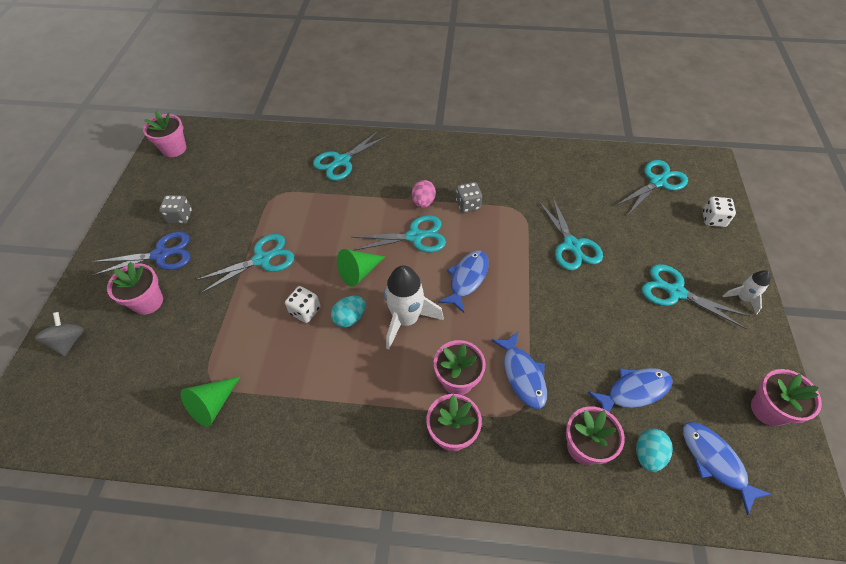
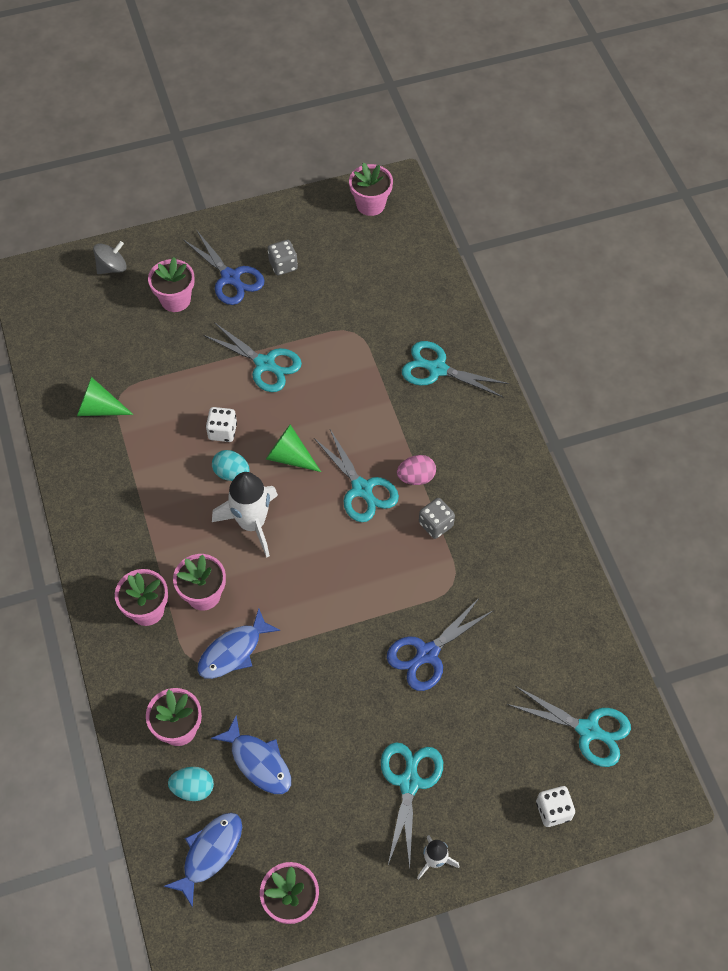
camera: 65 degrees right, 5 degrees up
(467, 279) = (328, 561): blue fish -> none
(571, 245) = (427, 654): turquoise scissors -> blue scissors

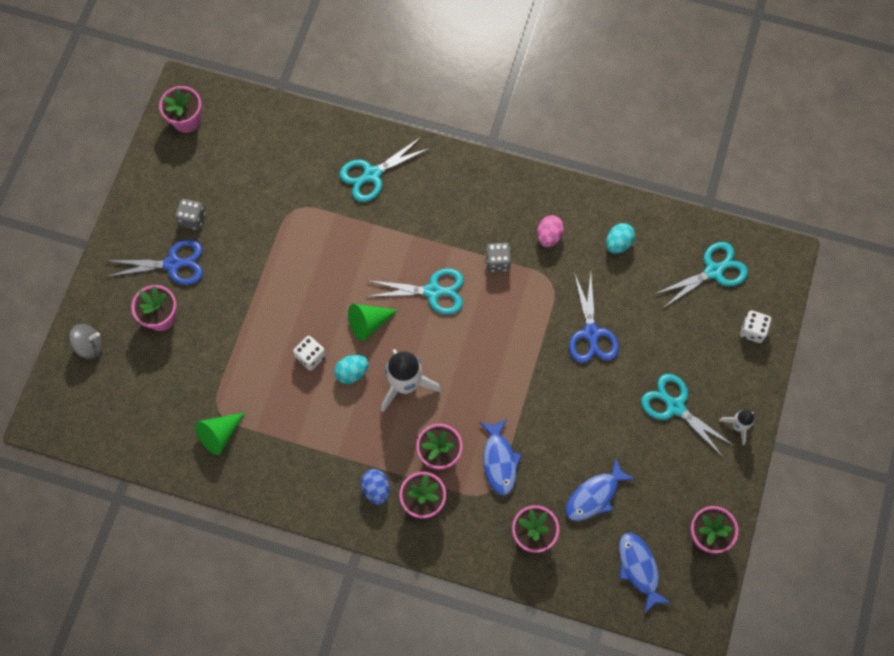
camera: 55 degrees left, 10 degrees up
(112, 267) = (89, 346): grey spinning top -> grey spinning top turned 75 degrees clockwise
(132, 562) = (376, 489): none -> blue egg
(193, 788) = (584, 552): turquoise egg -> turquoise egg (618, 243)
(258, 762) = (594, 495): blue fish -> blue fish turned 150 degrees clockwise
(265, 364) = (274, 289): turquoise scissors -> none
(416, 477) = (451, 249): pink egg -> pink egg (549, 236)

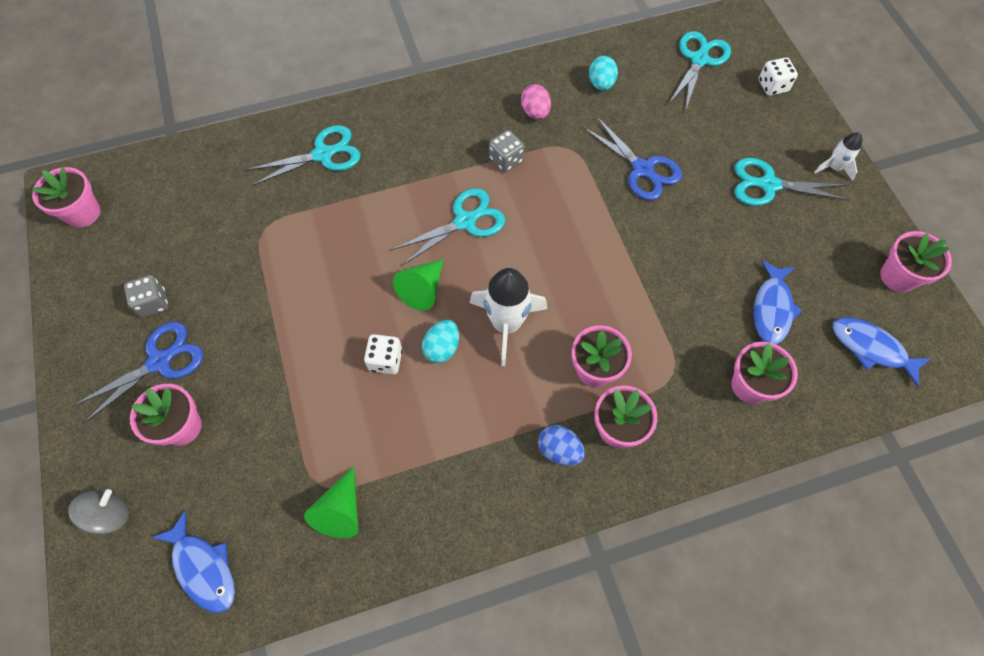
camera: 35 degrees left, 5 degrees down
(372, 174) = (323, 154): turquoise scissors -> turquoise scissors turned 135 degrees counterclockwise
(499, 461) = (658, 336): blue fish -> blue fish (203, 568)

